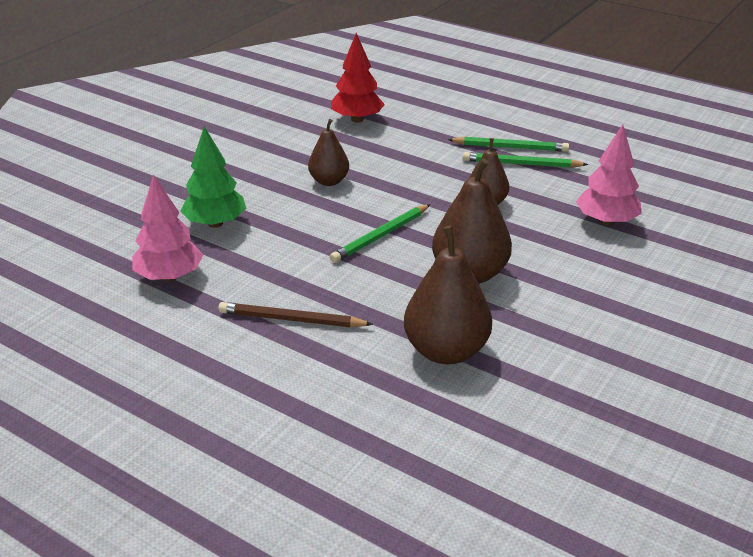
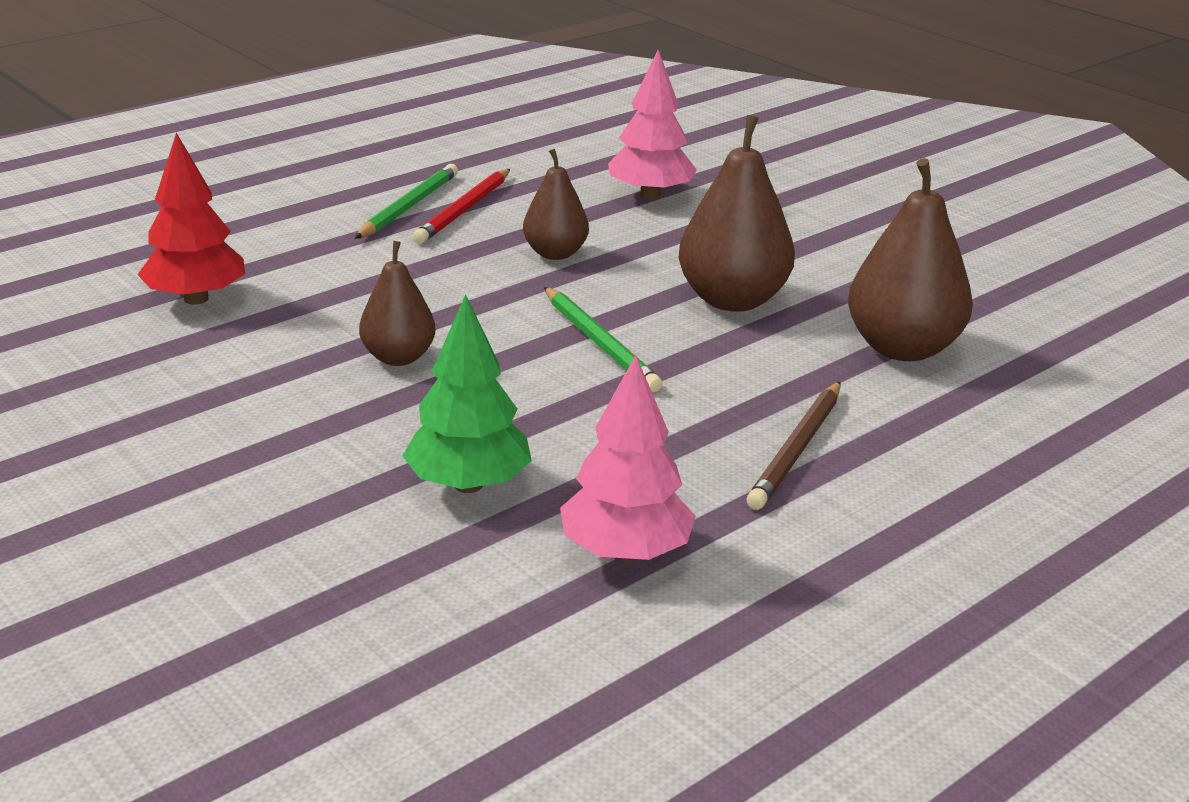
camera: 75 degrees left, 5 degrees down
(521, 164) = (464, 210): green pencil -> red pencil

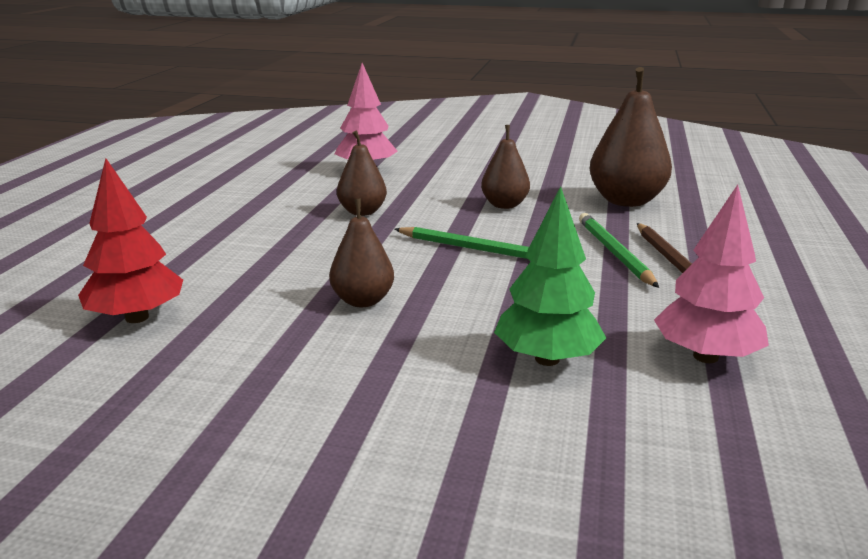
camera: 35 degrees left, 5 degrees down
(409, 206) = (219, 214): green pencil -> green pencil (614, 253)
(464, 210) = (261, 206): red pencil -> none
(732, 300) = (504, 205): brown pear -> brown pear, size x0.61

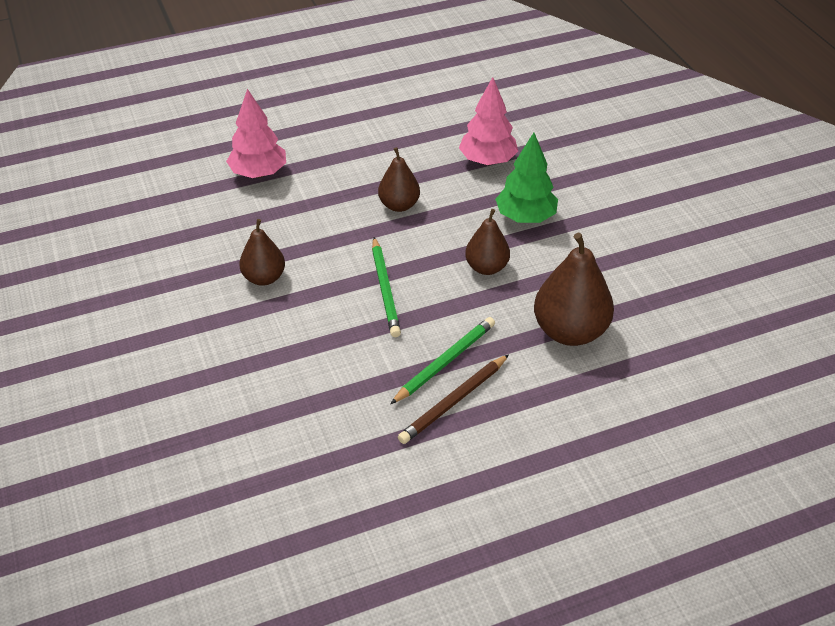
camera: 55 degrees right, 20 degrees up
(137, 317) = (175, 207): red tree -> none
(547, 359) = (254, 387): green tree -> green tree (525, 217)
(705, 356) = (313, 457): pink tree -> pink tree (258, 173)

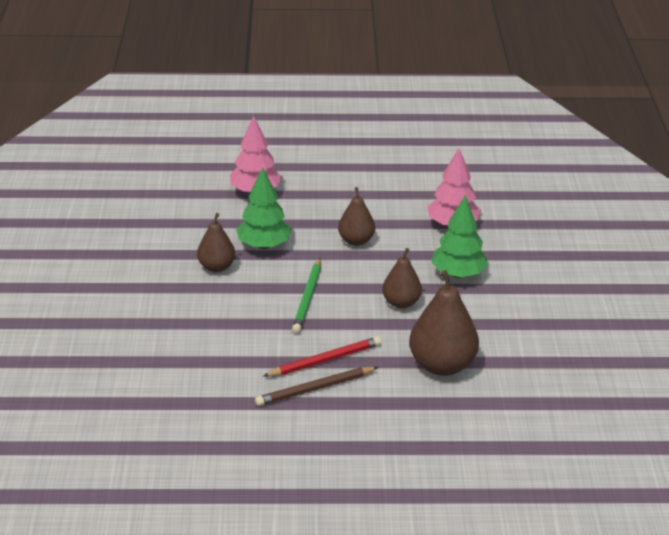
camera: 20 degrees right, 10 degrees down
(303, 237) = (264, 245): none -> green tree
(445, 362) = (325, 360): green pencil -> red pencil

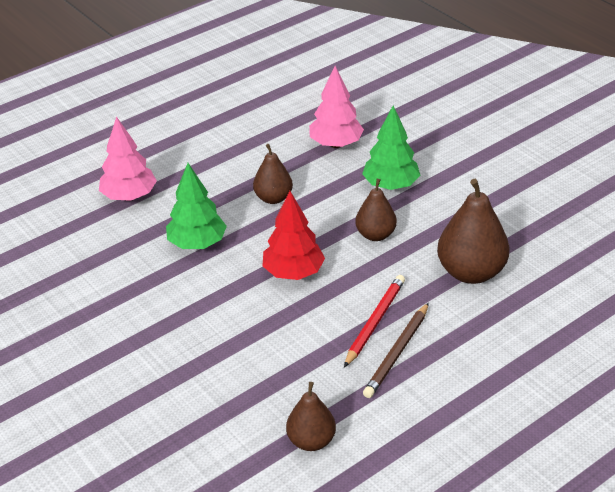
camera: 35 degrees left, 5 degrees up
(216, 267) = (178, 287): brown pear -> brown pear (311, 441)
(307, 298) = (293, 273): green pencil -> red tree

